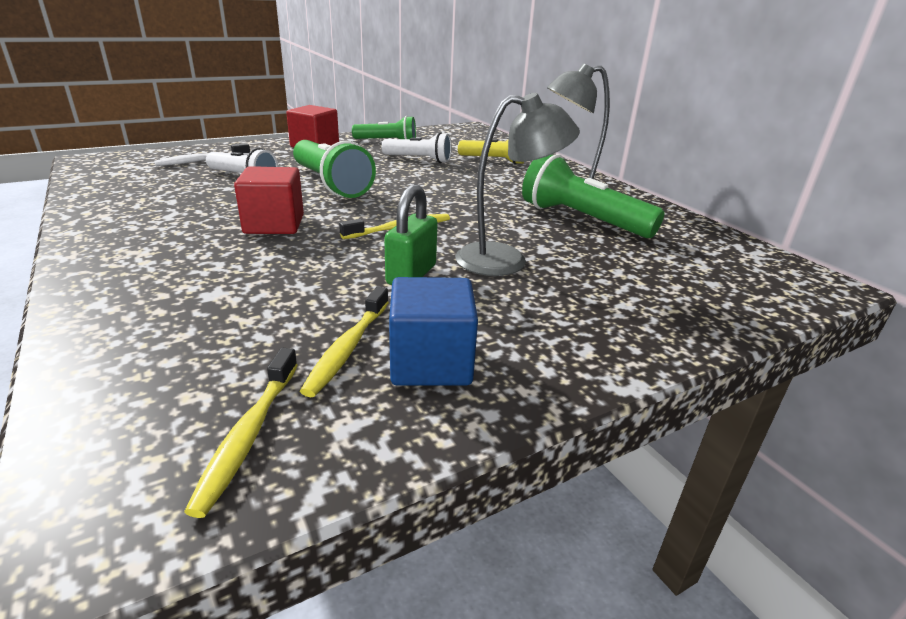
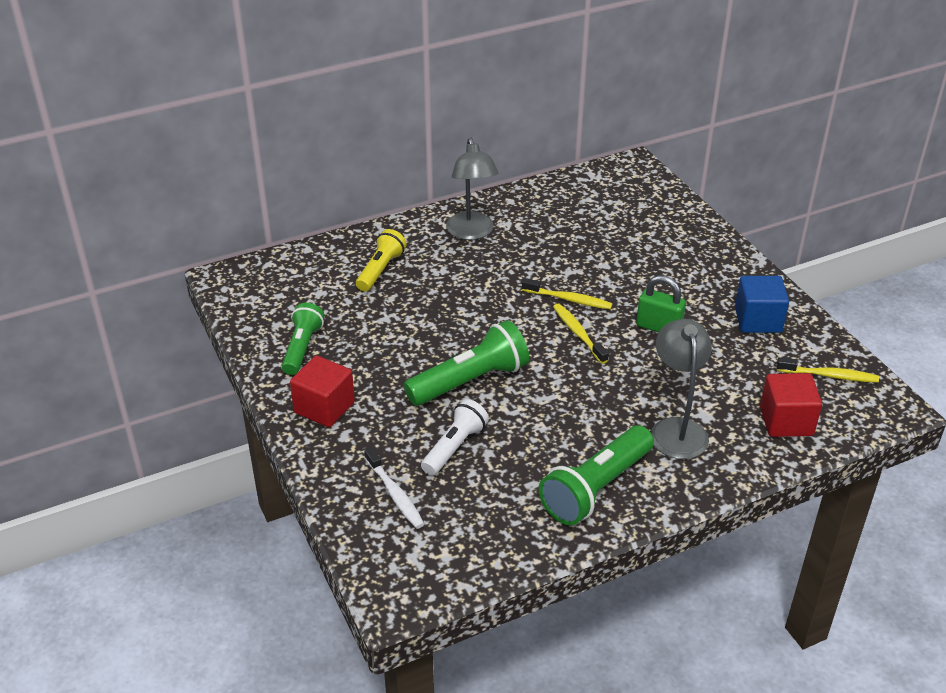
camera: 85 degrees left, 10 degrees up
(274, 224) = (581, 404): red cube -> red cube (786, 421)
(347, 348) = (752, 350): yellow toothbrush -> yellow toothbrush (569, 299)
(419, 159) = (379, 322): white flashlight -> none
(506, 260) = (626, 283): grey lamp -> grey lamp (676, 429)
(581, 219) = (544, 239): green flashlight -> green flashlight (596, 489)

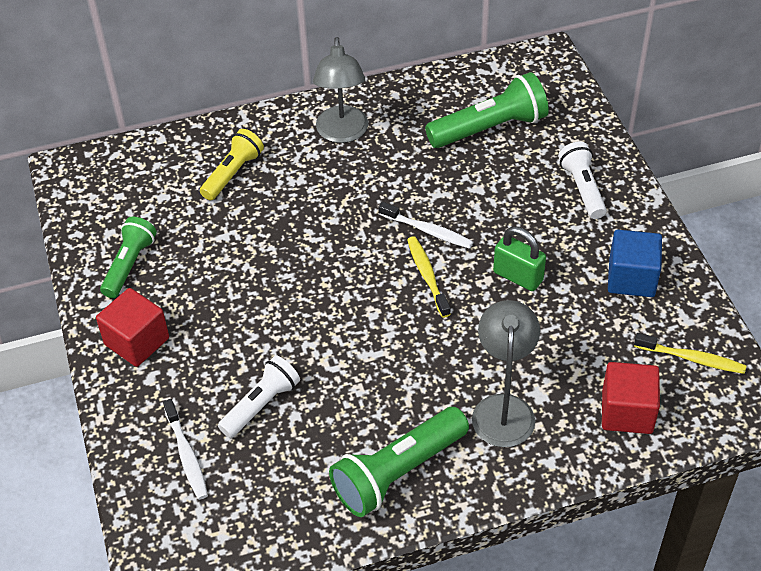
camera: 10 degrees right, 10 degrees up
(470, 381) = (296, 324): green flashlight -> green flashlight (490, 128)
(569, 299) = (428, 231): yellow toothbrush -> white toothbrush
(694, 257) = (582, 188): none -> white flashlight

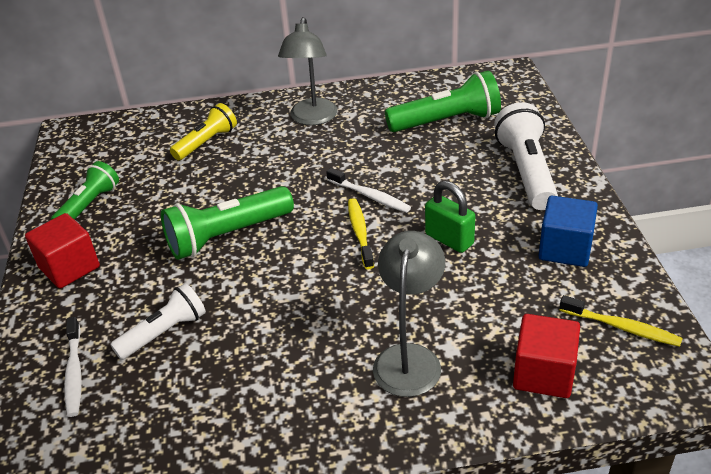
camera: 10 degrees right, 10 degrees down
(398, 473) = (282, 411): green flashlight -> green flashlight (227, 236)
(582, 188) = (526, 171): white flashlight -> white flashlight, size x1.54

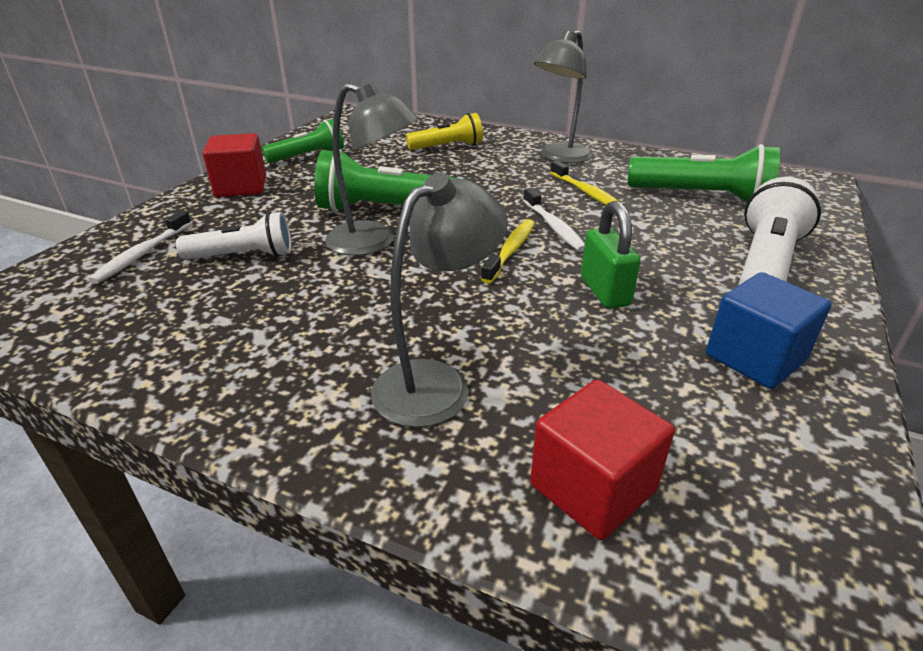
camera: 30 degrees right, 5 degrees down
(253, 271) = (373, 242): none -> grey lamp
(622, 327) = (773, 490): yellow toothbrush -> yellow toothbrush (586, 193)

